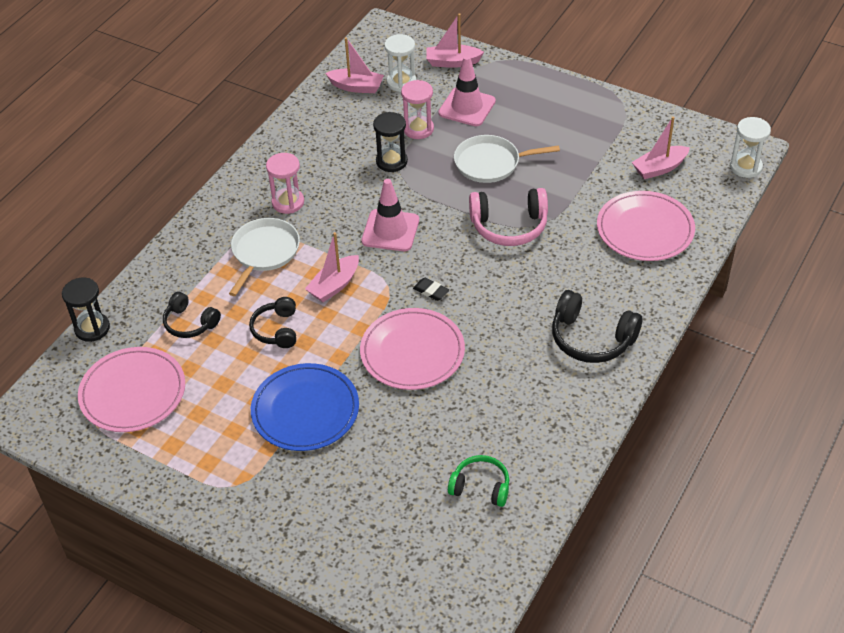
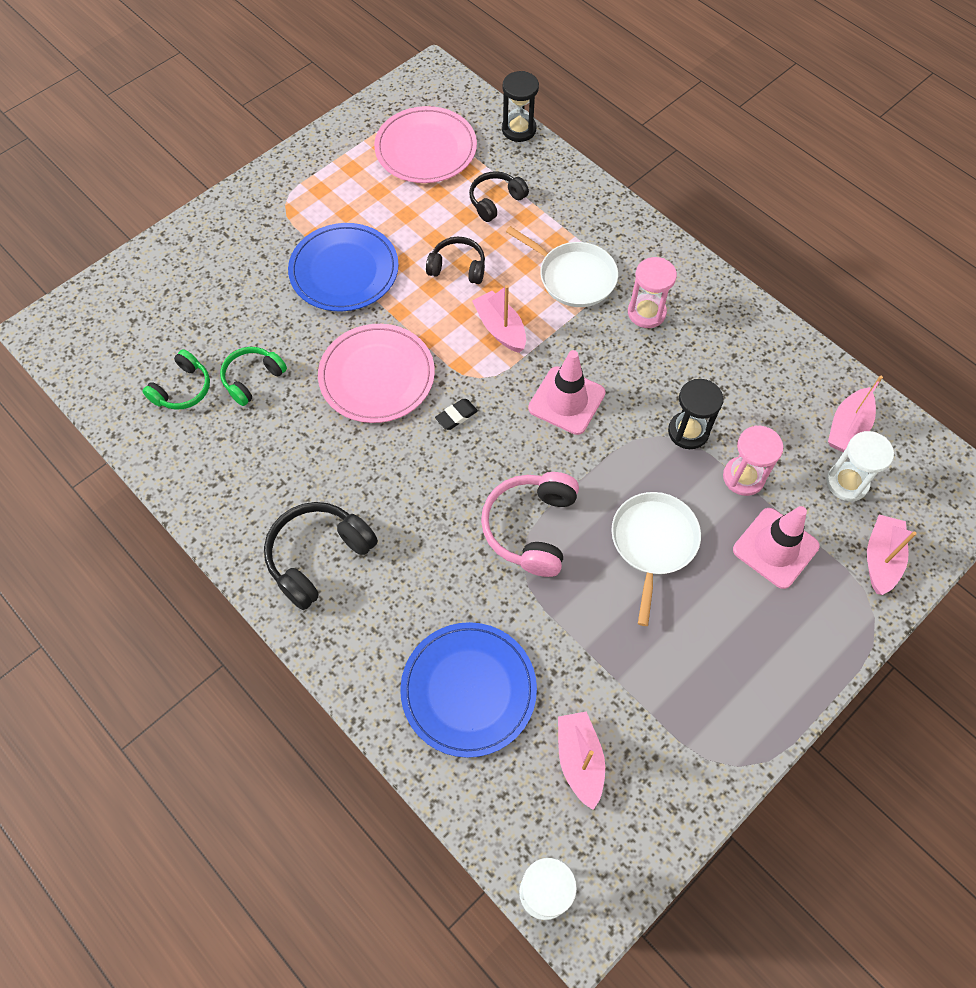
camera: 105 degrees right, 15 degrees up
(449, 438) = (252, 379): none -> green headphones
(645, 229) = (468, 690): pink plate -> blue plate

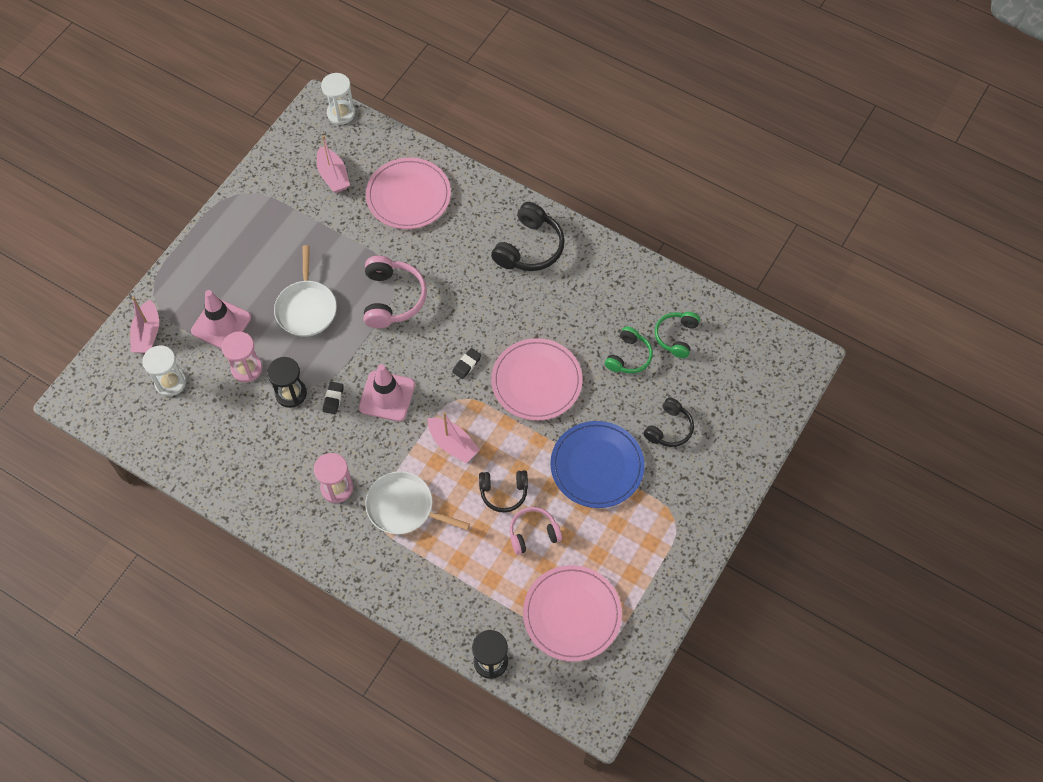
camera: 165 degrees right, 0 degrees up
(439, 223) = (533, 533): none -> pink headphones
(468, 690) = (408, 196): blue plate -> pink plate
(496, 201) = (490, 570): black headphones -> black headphones (669, 428)
(635, 412) = (333, 399): none -> black eraser
(847, 428) = (169, 425): pink boat -> none

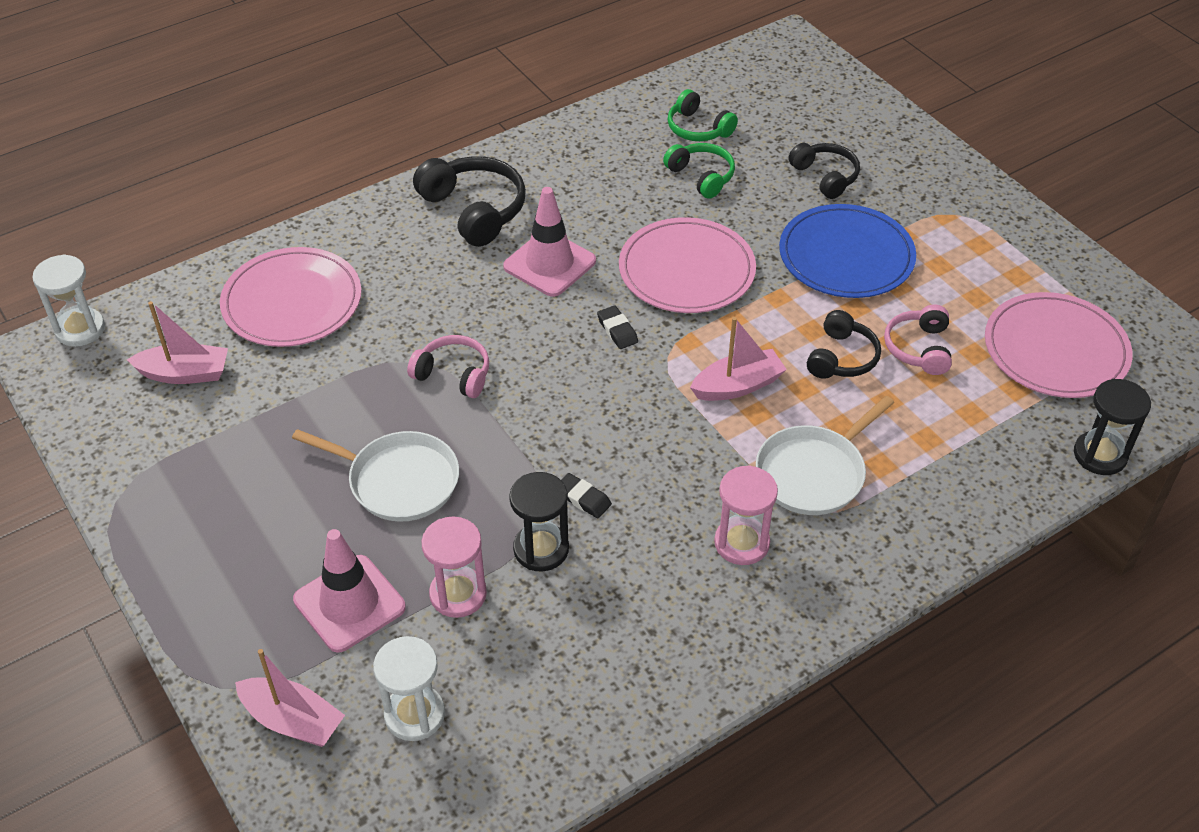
camera: 65 degrees left, 15 degrees down
(387, 396) = (616, 433): pink traffic cone -> pink traffic cone (549, 264)
(392, 298) = (453, 374): pink headphones -> pink headphones, size x0.64

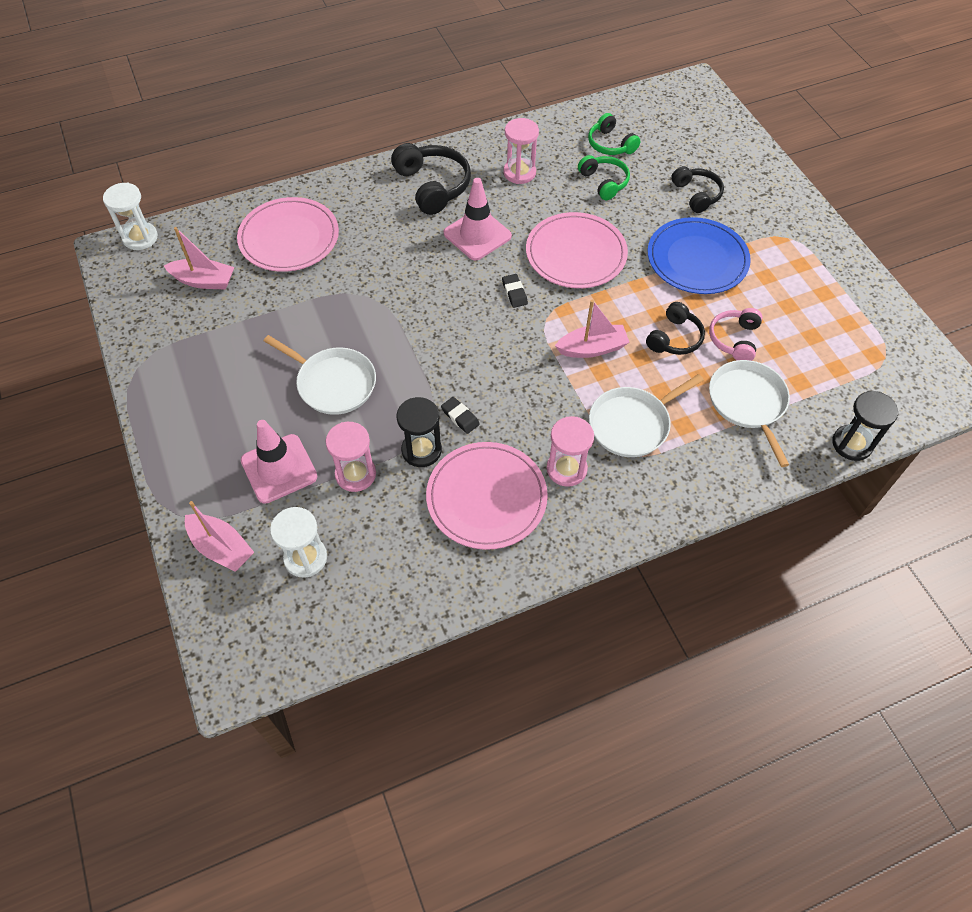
camera: 10 degrees right, 10 degrees up
(453, 374) = (389, 309): pink headphones -> none
(587, 178) = (519, 173): none -> pink hourglass
(956, 425) = (748, 403): none -> white pan
(1055, 350) = (838, 356): pink plate -> pink plate (486, 497)

